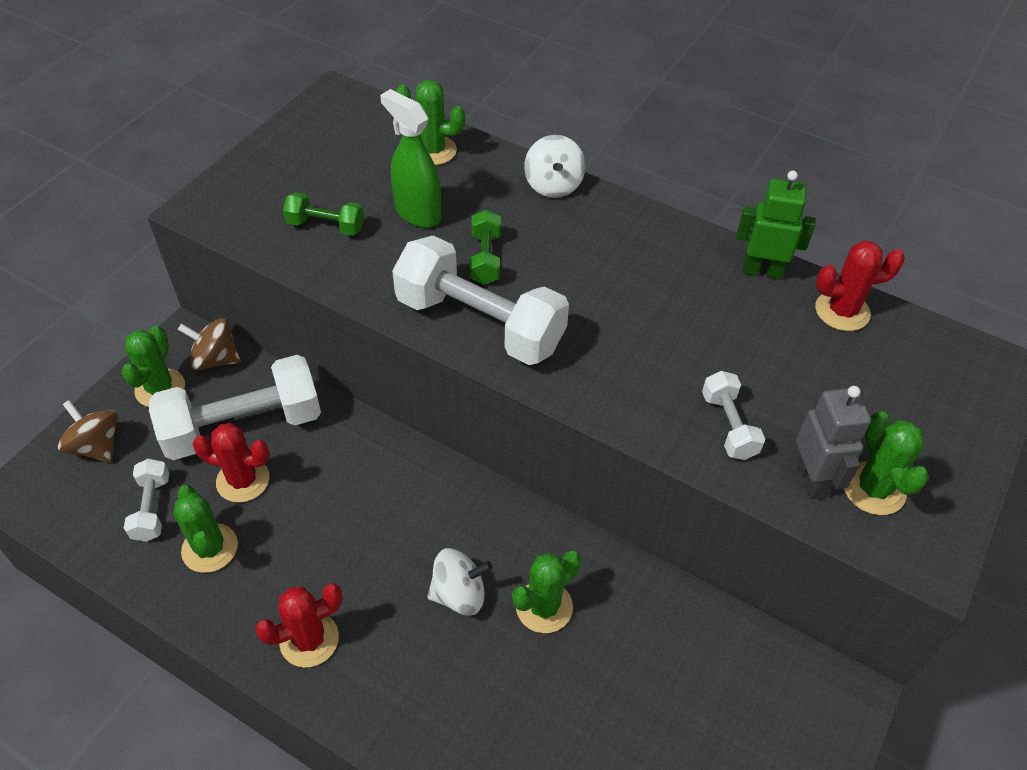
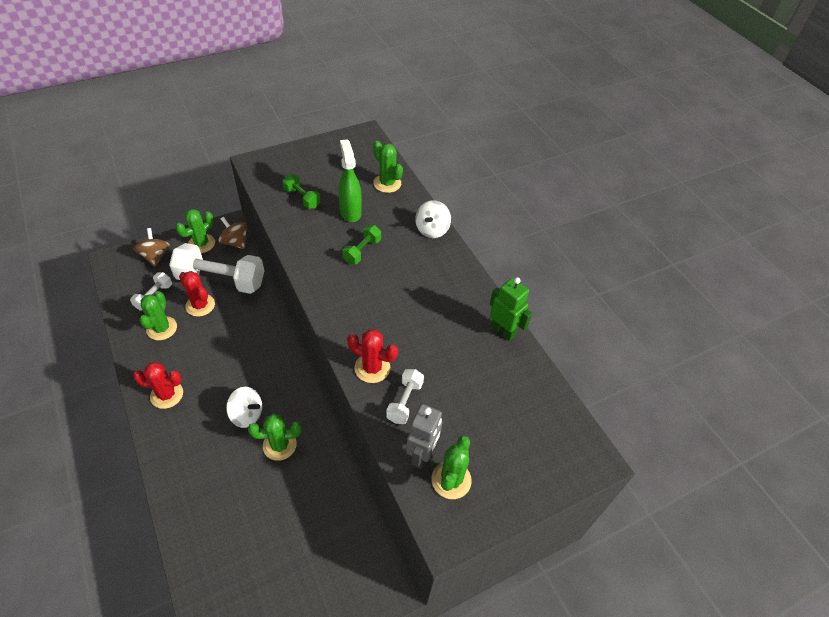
camera: 30 degrees right, 0 degrees up
(480, 323) = (329, 282): white dumbbell -> none
(842, 311) = (528, 376): red cactus -> red cactus (372, 368)

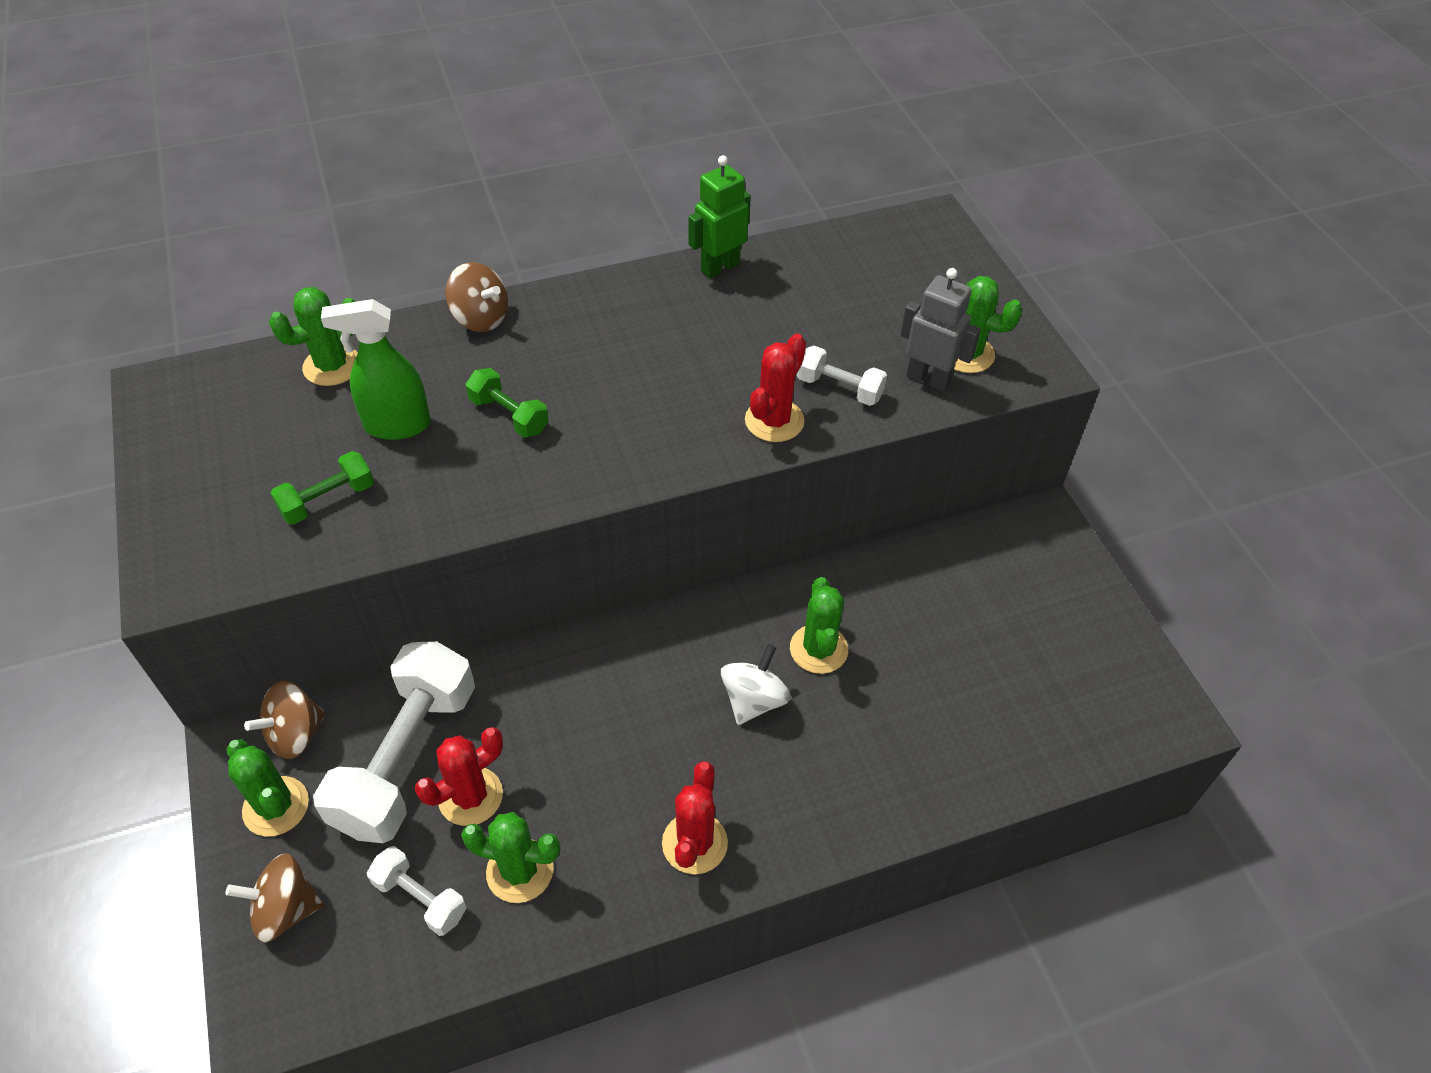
camera: 80 degrees left, 0 degrees up
(432, 230) = (480, 318): white spinning top -> brown spinning top

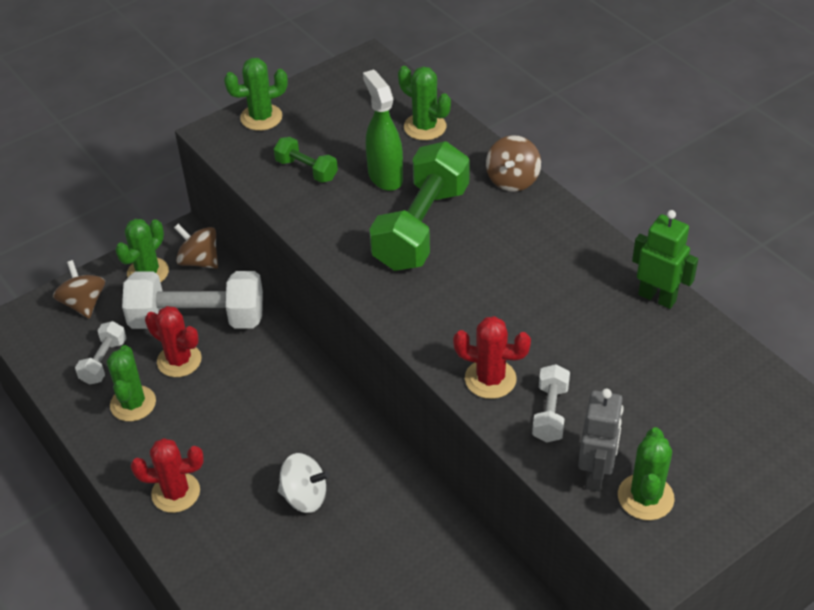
camera: 75 degrees right, 5 degrees down
(509, 415) = (421, 227): green dumbbell -> green dumbbell, size x2.08
(818, 649) = (367, 528): green cactus -> green cactus (261, 117)

